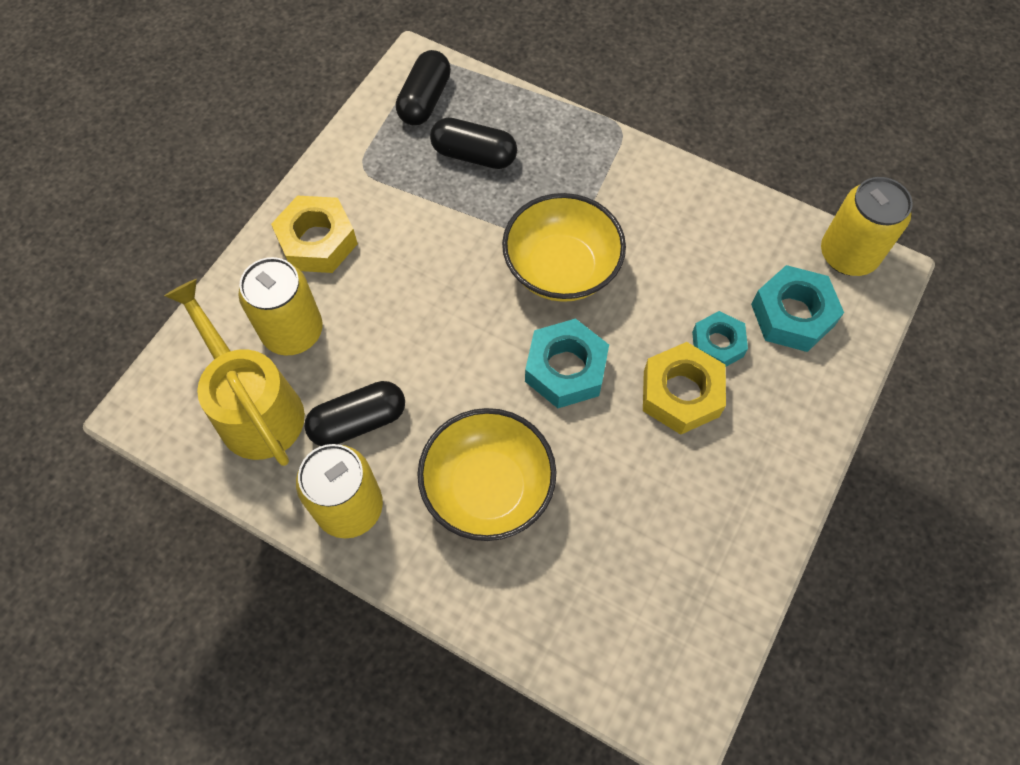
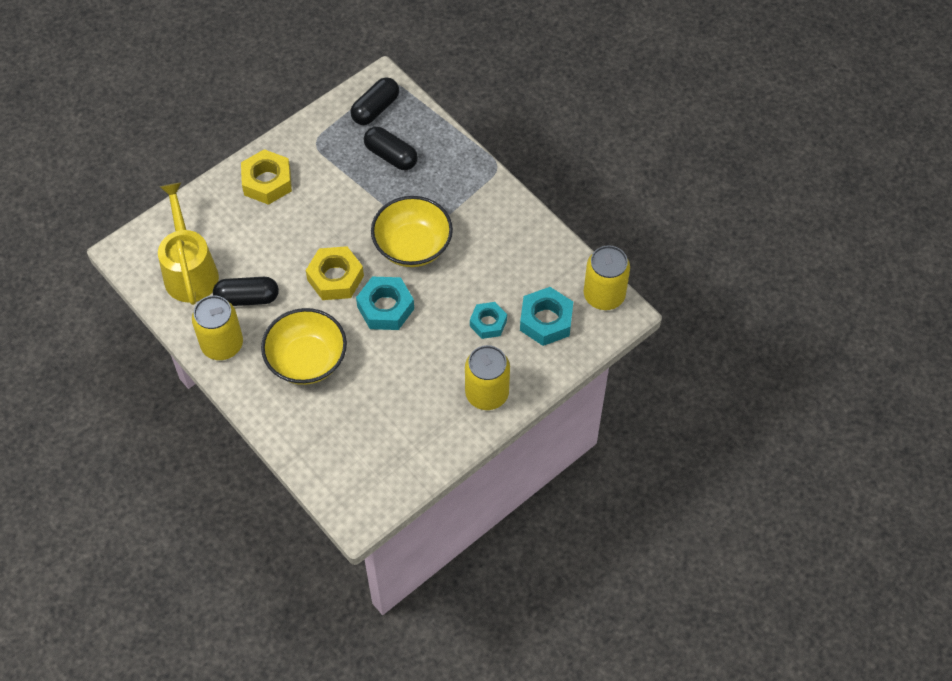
camera: 20 degrees right, 5 degrees down
(293, 331) = (230, 233): yellow can -> yellow can (487, 393)
(681, 393) = (450, 345): yellow nut -> yellow nut (335, 278)

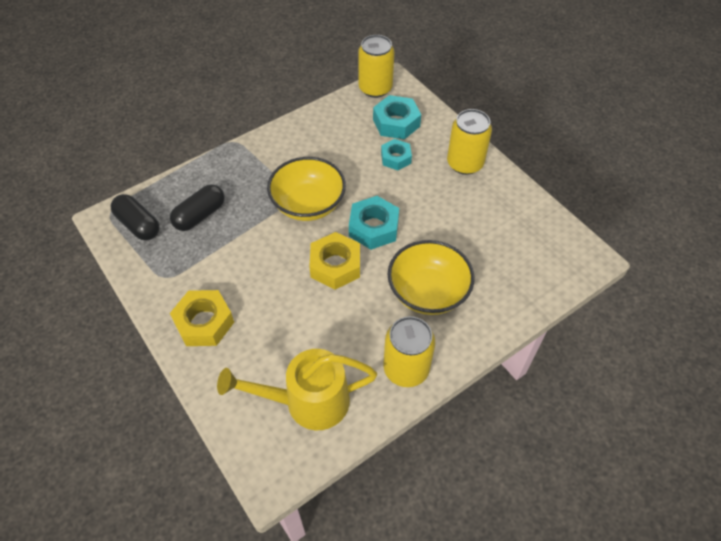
camera: 85 degrees left, 5 degrees down
(247, 298) = (350, 344): black capsule -> none

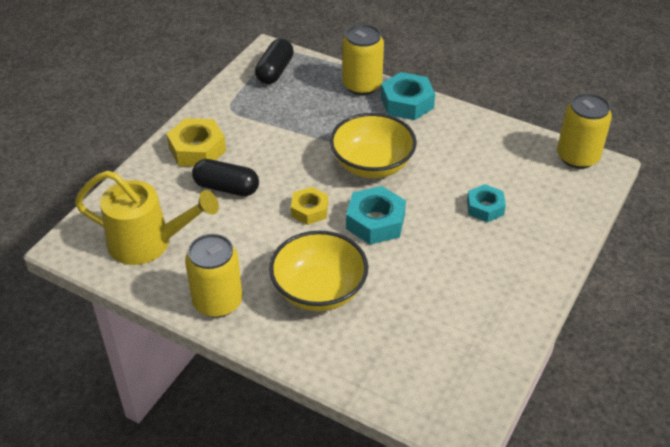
camera: 65 degrees right, 10 degrees down
(200, 215) = (309, 101): black capsule -> black capsule (226, 188)
(307, 402) = (149, 243): yellow watering can -> yellow watering can turned 135 degrees clockwise
(335, 265) = (309, 210): yellow nut -> yellow nut, size x0.66
(396, 123) = (538, 191): turquoise nut -> turquoise nut (407, 103)
(465, 163) = (524, 268): yellow can -> yellow can (362, 85)

